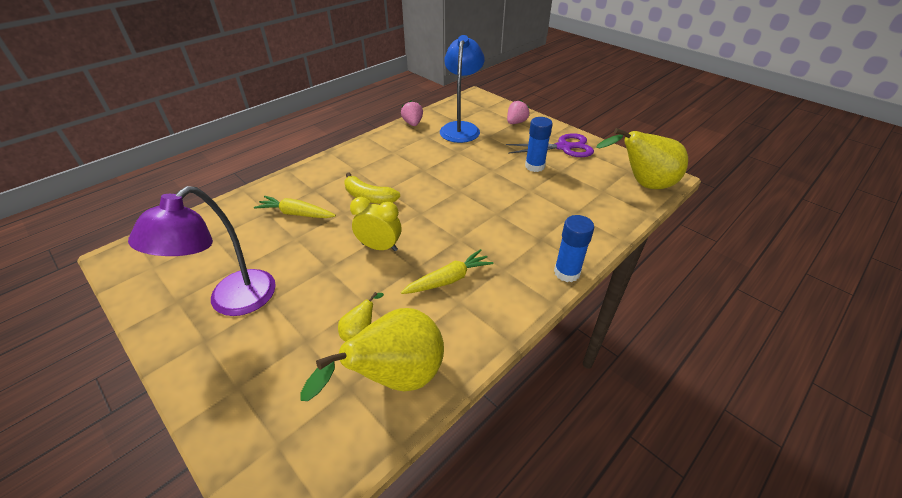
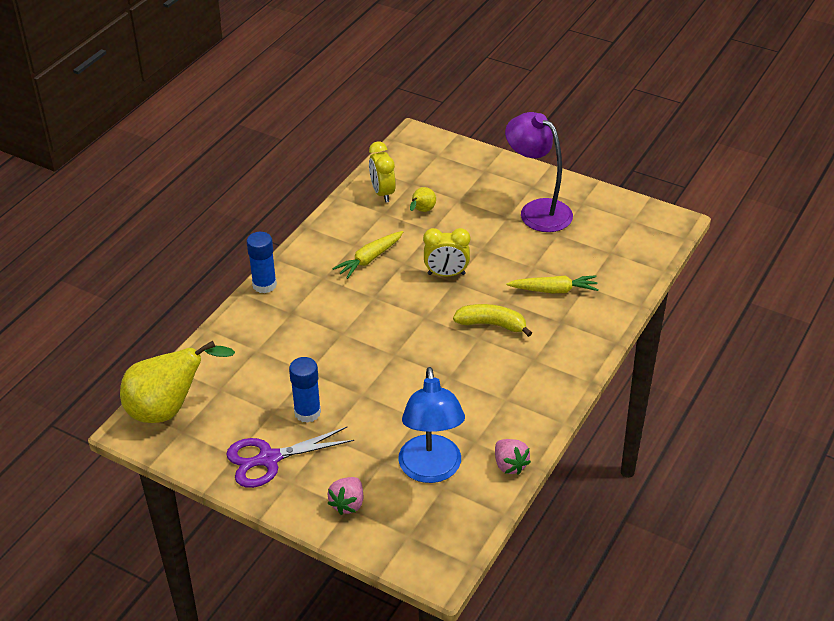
camera: 165 degrees right, 0 degrees up
(232, 302) = (537, 210): purple lamp -> purple lamp turned 60 degrees counterclockwise
(395, 378) = (382, 193): yellow pear -> yellow clock

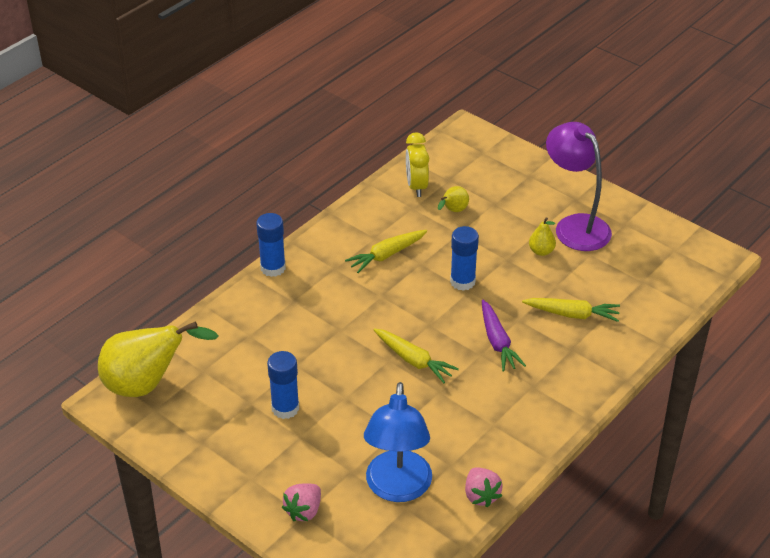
camera: 10 degrees right, 0 degrees up
(268, 459) = (234, 452): purple scissors -> none
(418, 352) = (414, 360): none -> yellow carrot
(446, 274) = (462, 281): yellow clock -> blue glue stick
(492, 324) = (497, 342): yellow banana -> purple carrot
(512, 237) = (541, 251): none -> yellow pear

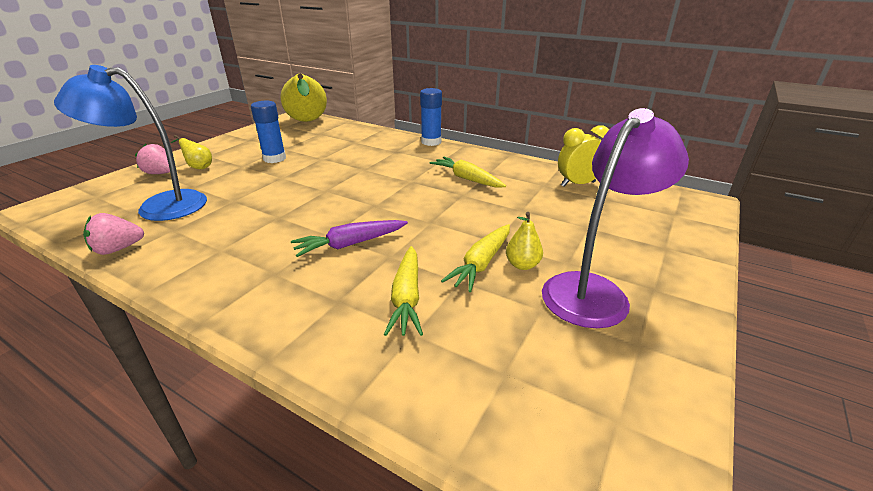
camera: 80 degrees right, 10 degrees down
(414, 360) = (323, 201): yellow carrot -> yellow carrot (481, 264)
(453, 211) = (555, 204): yellow pear -> yellow pear (198, 167)
(462, 281) = (444, 217): blue glue stick -> none

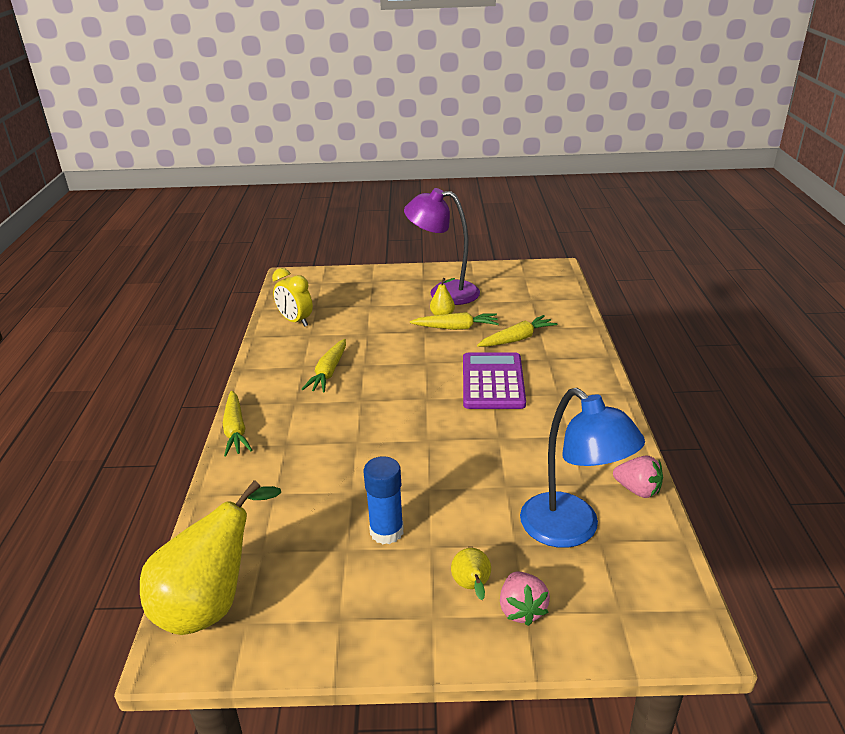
camera: 120 degrees left, 0 degrees up
(350, 244) = (493, 382): purple carrot -> purple calculator
(431, 142) = (235, 430): blue glue stick -> yellow carrot

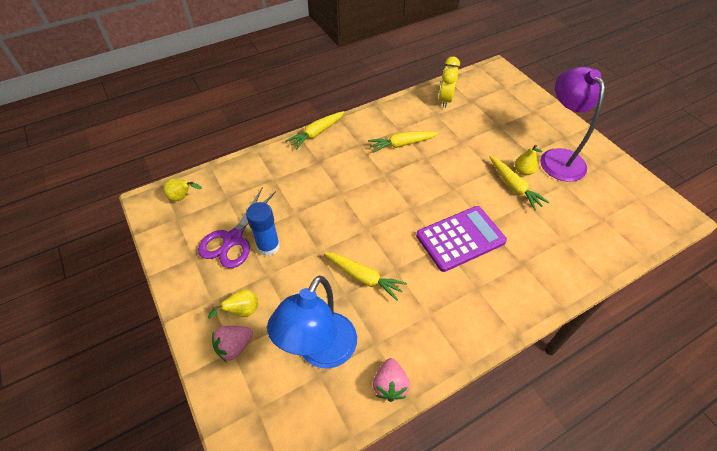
camera: 60 degrees right, 20 degrees up
(212, 603) = (182, 197): yellow pear -> yellow pear, size x0.44
(345, 565) = (232, 240): none -> purple scissors
(517, 339) = (532, 231): yellow carrot -> yellow carrot (364, 278)

